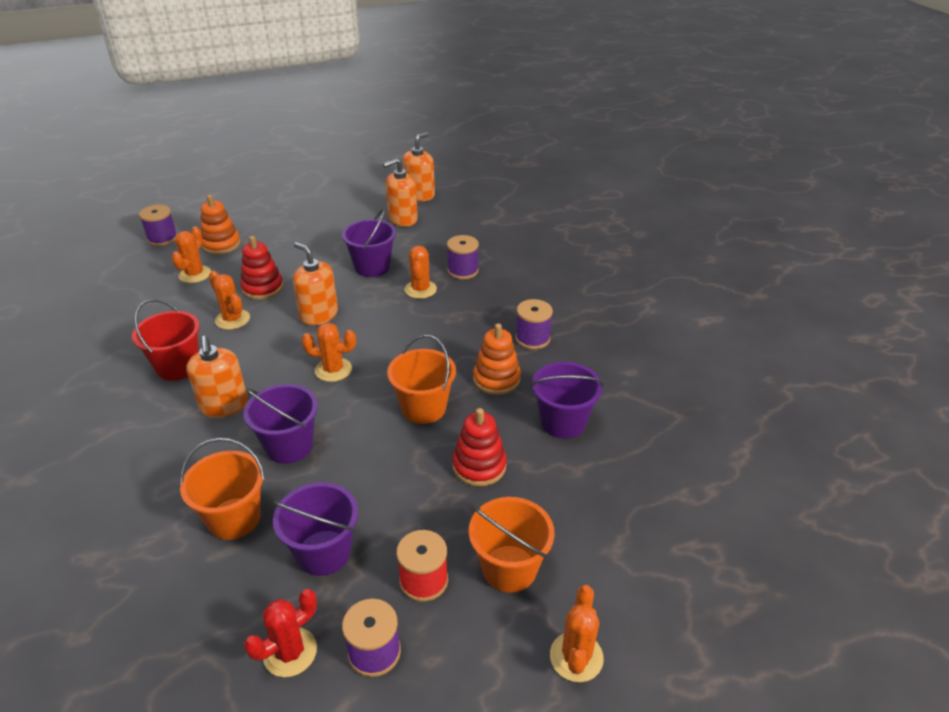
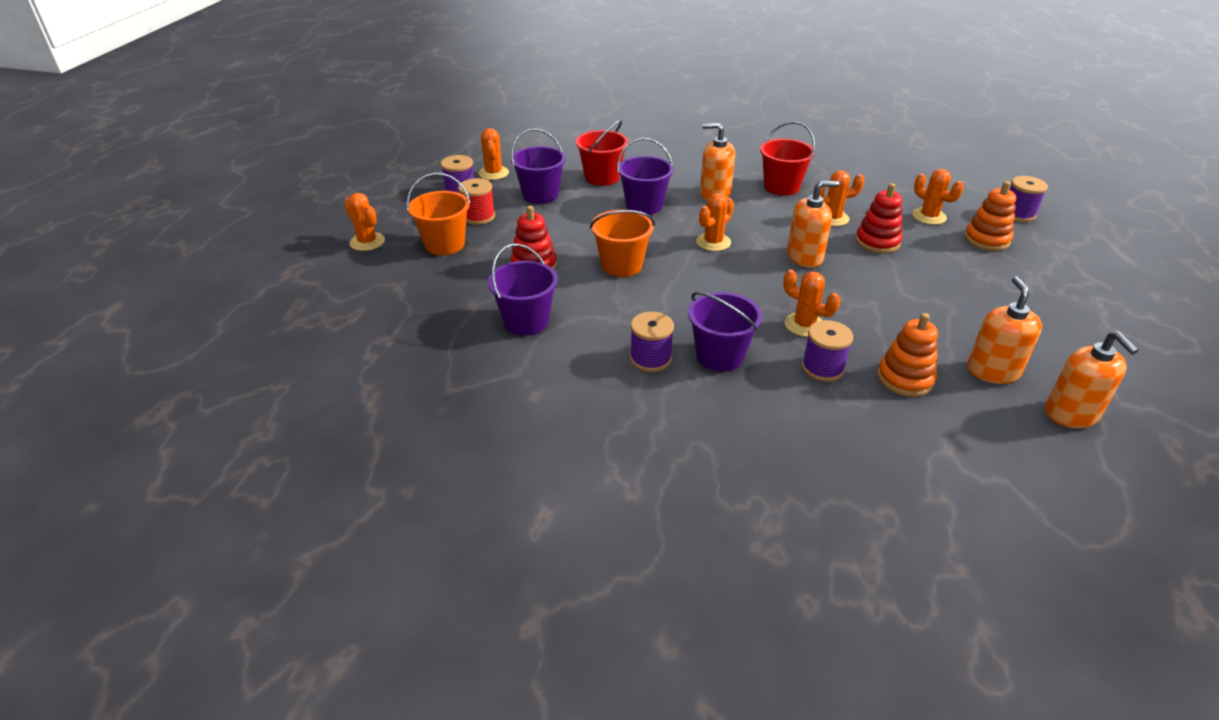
camera: 125 degrees right, 0 degrees up
(234, 518) = (602, 177): orange bucket -> red bucket
(290, 652) = (493, 173): red cactus -> orange cactus
(372, 267) = (876, 310): purple bucket -> purple bucket (720, 356)
(496, 379) = (615, 312): orange stacking toy -> orange stacking toy (905, 378)

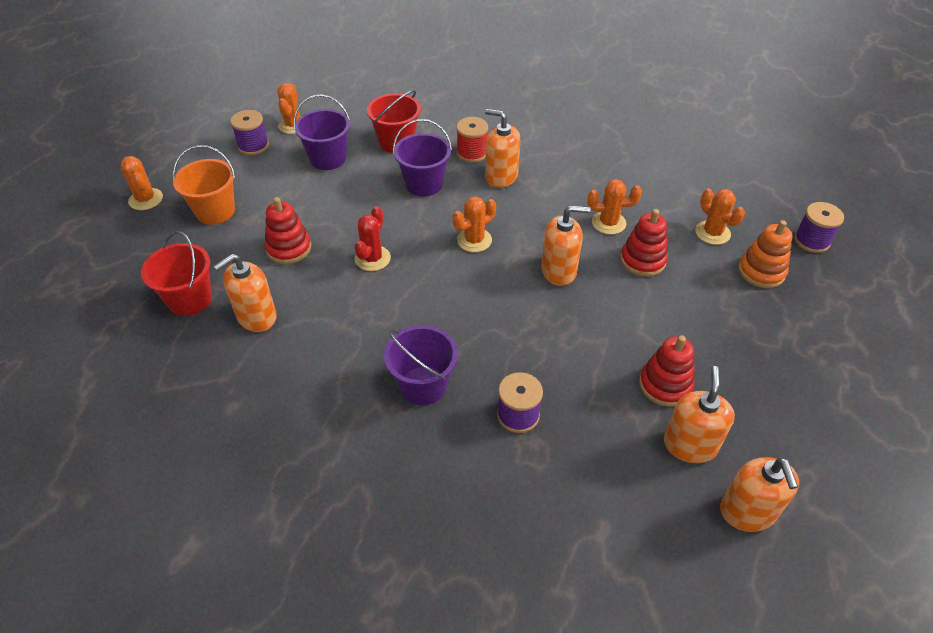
camera: 10 degrees right, 10 degrees up
(478, 216) = (259, 180): red spool -> red spool (472, 153)
(526, 321) = (256, 317): purple bucket -> orange soap dispenser
(621, 265) = (372, 258): orange bucket -> red cactus
(650, 359) = (355, 379): purple spool -> none
(781, 187) = (573, 175): red bucket -> red bucket (190, 299)
(804, 325) = (522, 358): orange cactus -> none
(905, 378) = (595, 441): orange stacking toy -> none
(946, 330) = (665, 385): none -> red stacking toy

